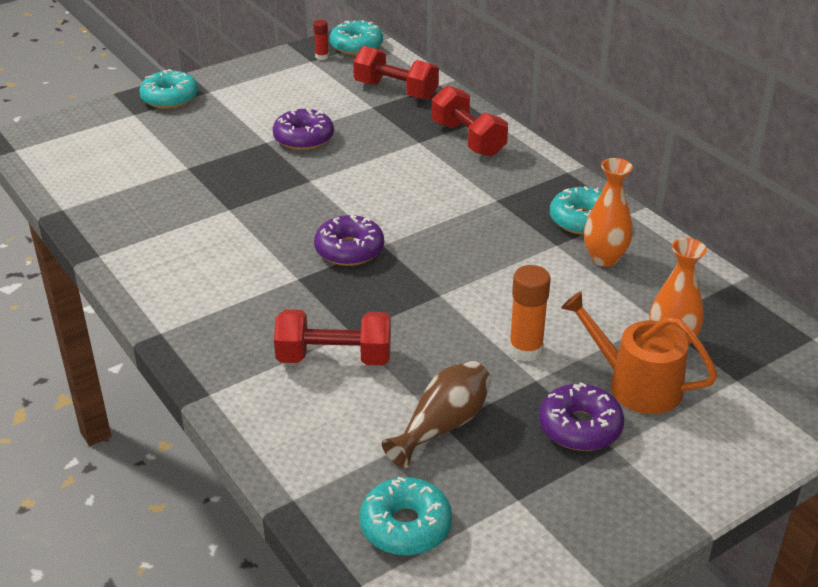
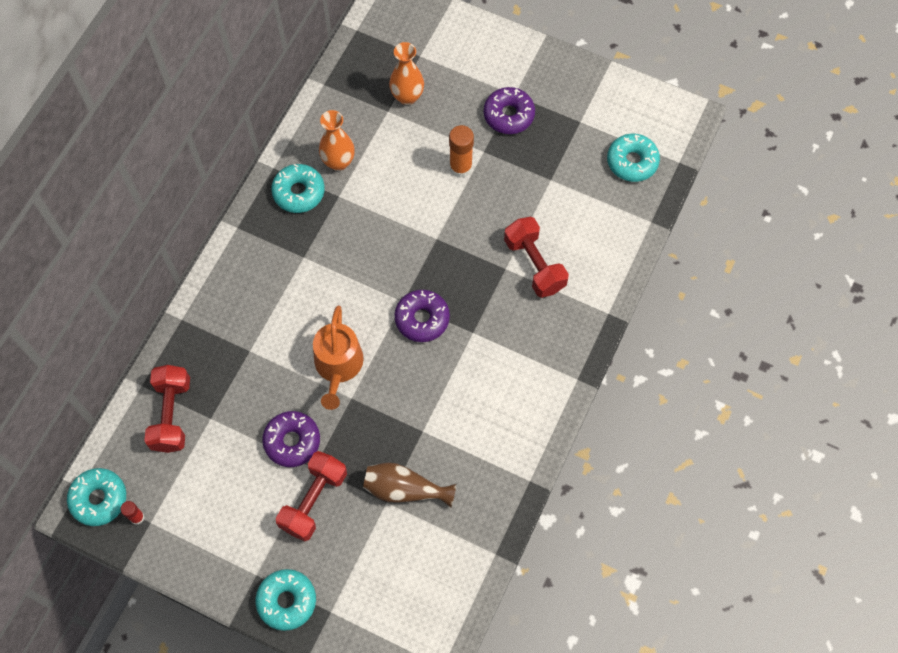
camera: 120 degrees left, 30 degrees up
(442, 426) = (552, 180): brown vase -> brown vase (404, 489)
(468, 139) = (226, 317): red dumbbell -> red dumbbell (314, 501)
(636, 385) = (456, 101): orange watering can -> orange watering can (338, 366)

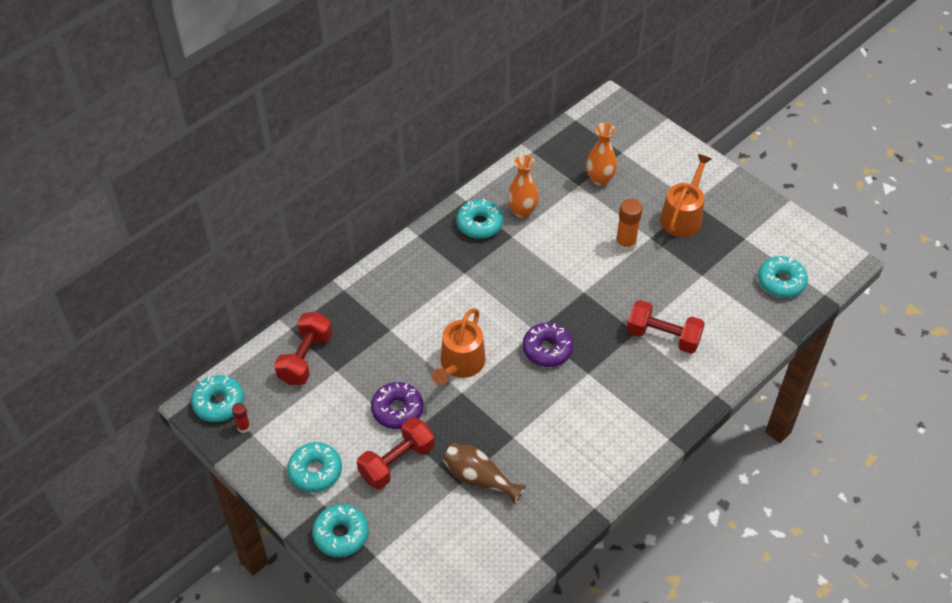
camera: 20 degrees right, 15 degrees down
(233, 541) = (315, 471): none -> turquoise donut
(508, 115) = (683, 216): purple donut -> orange watering can
(534, 264) = (663, 336): red dumbbell -> red dumbbell turned 60 degrees counterclockwise

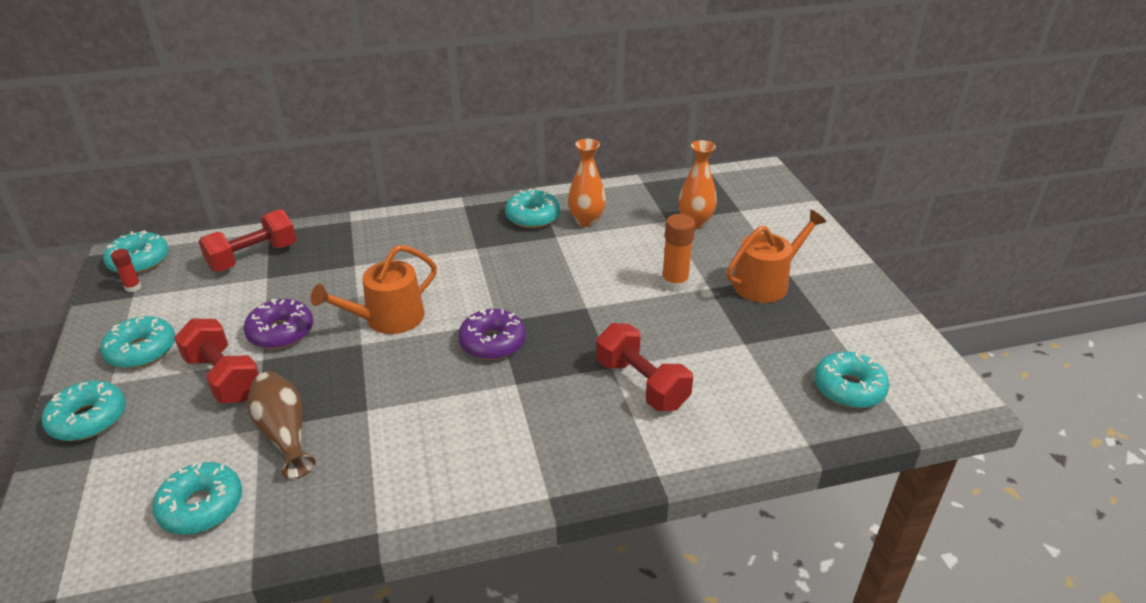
camera: 30 degrees right, 15 degrees down
(397, 462) = (223, 378): red dumbbell -> red dumbbell turned 60 degrees clockwise
(479, 547) = (201, 506): none -> turquoise donut

